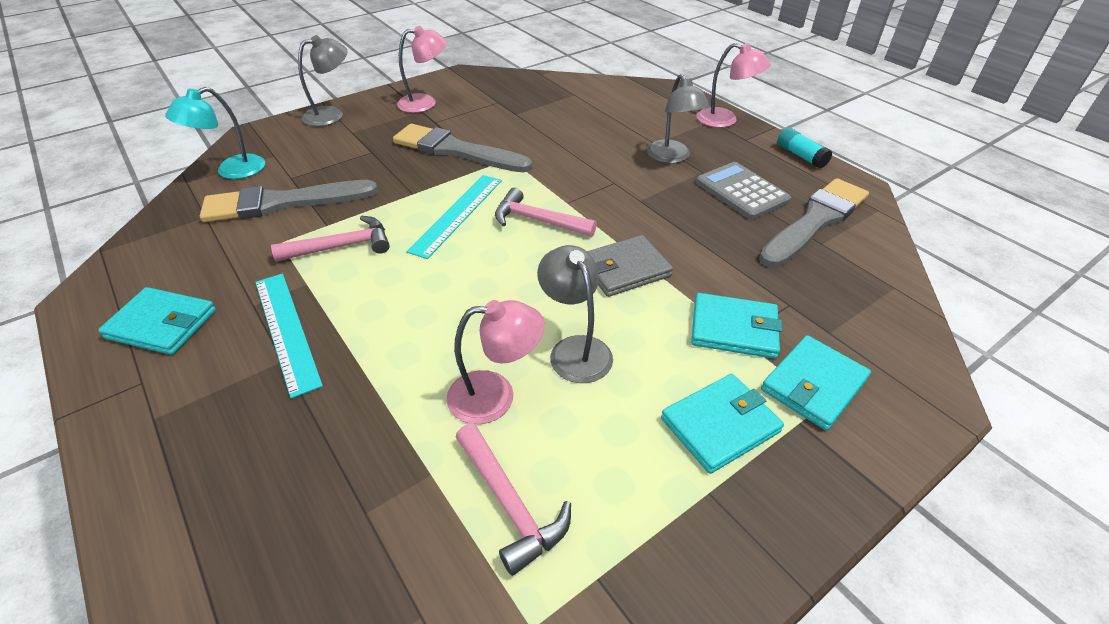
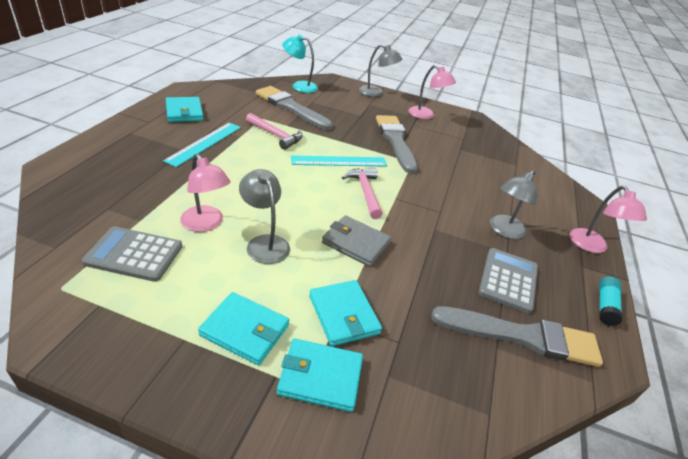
camera: 50 degrees right, 5 degrees down
(509, 503) = (134, 254): pink hammer -> grey calculator
(575, 349) = (264, 243): grey lamp -> grey lamp turned 60 degrees counterclockwise

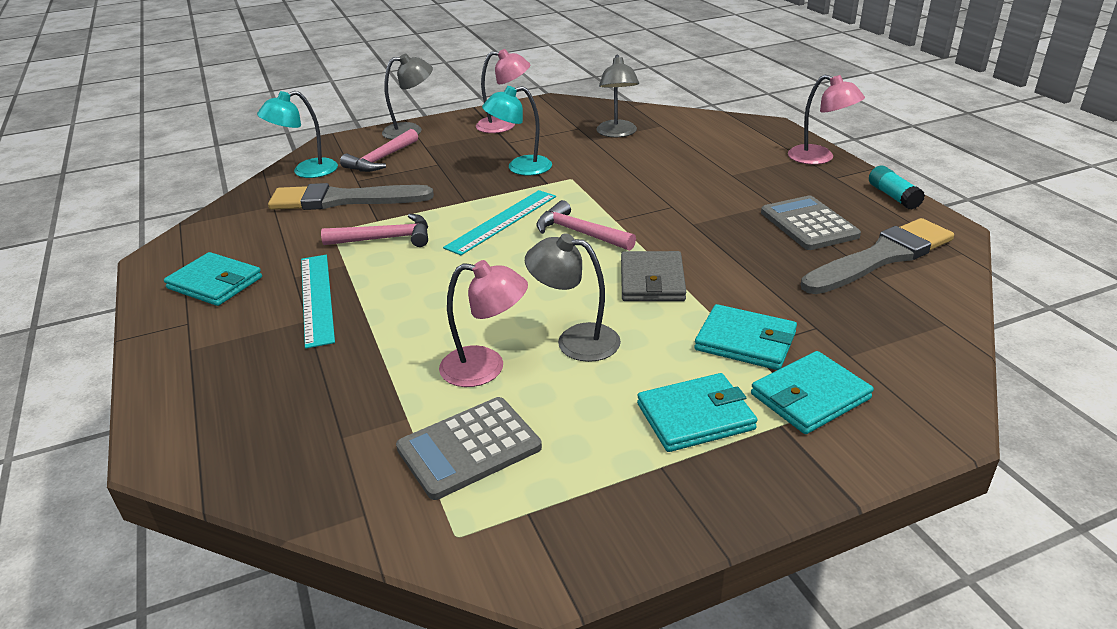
camera: 35 degrees left, 5 degrees down
(339, 99) = (381, 159): none -> pink hammer
(356, 243) = (652, 281): grey wallet -> grey wallet turned 75 degrees counterclockwise
(395, 141) = (520, 168): grey brush -> turquoise lamp
(504, 231) = (744, 188): grey lamp -> grey lamp (617, 133)

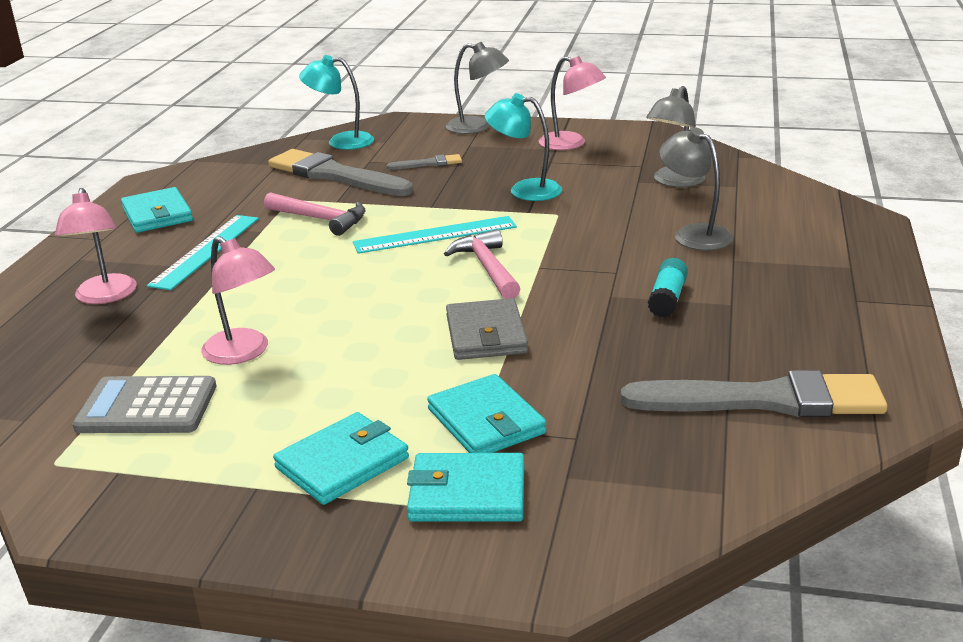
camera: 35 degrees right, 5 degrees down
(381, 159) = (415, 147): pink hammer -> none
(413, 169) = (428, 164): none -> grey brush
(575, 340) = (342, 359): grey lamp -> grey lamp (694, 234)
(652, 281) = (486, 334): grey wallet -> grey wallet turned 45 degrees counterclockwise
(695, 416) = (342, 463): turquoise wallet -> turquoise wallet turned 60 degrees counterclockwise
(809, 224) = (737, 338): grey calculator -> none
(819, 158) = (870, 273): pink lamp -> pink lamp (105, 296)
(893, 196) = (894, 343): turquoise glue stick -> turquoise glue stick (667, 299)

